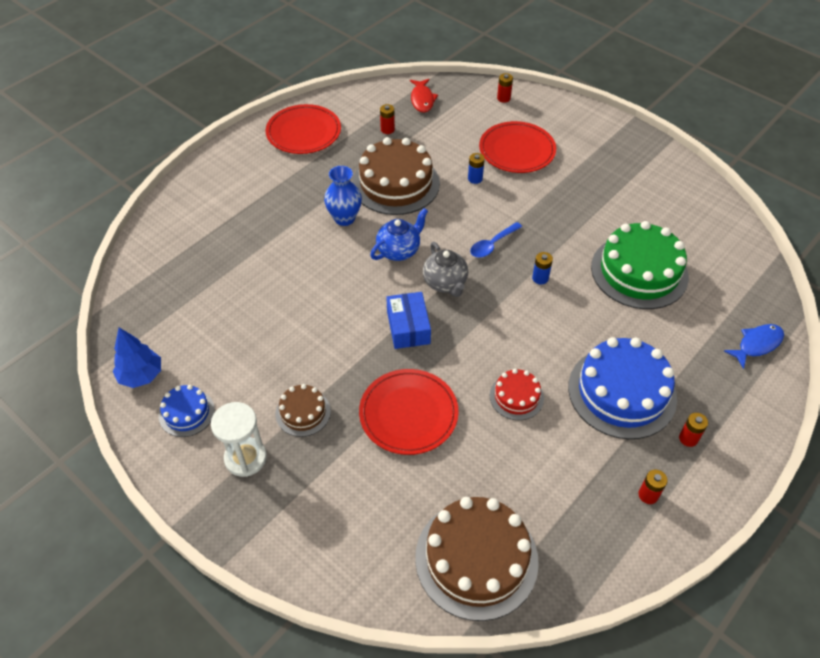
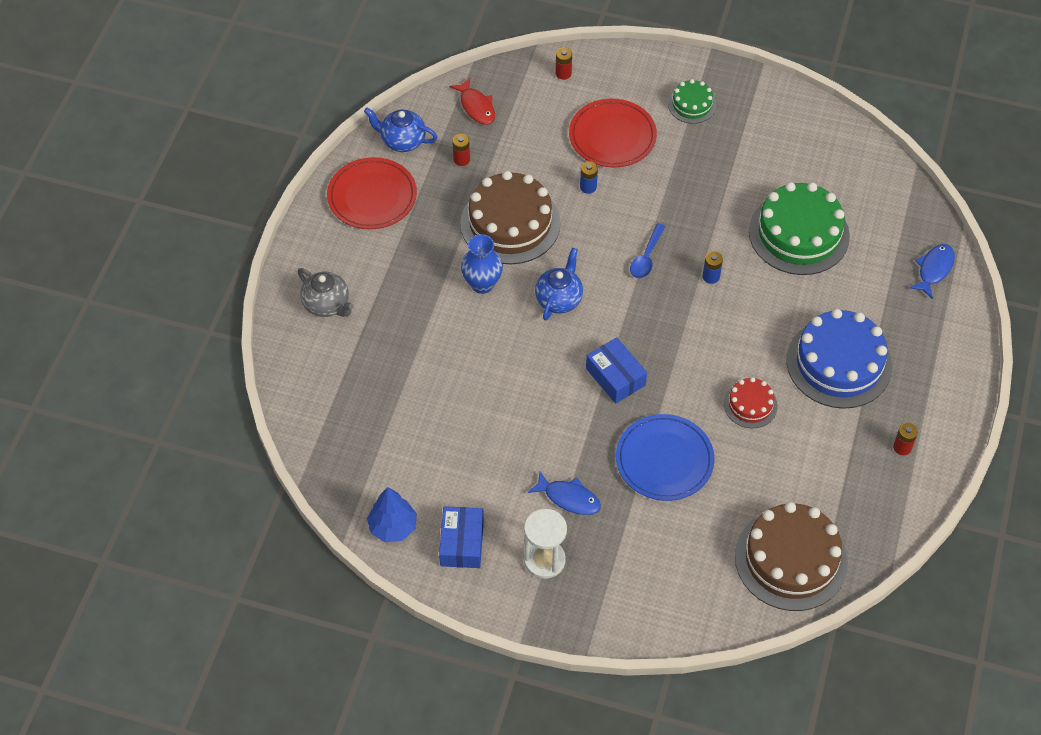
camera: 25 degrees left, 5 degrees up
(186, 413) = (462, 543): blue cake -> blue box
(303, 412) = (569, 498): brown cake -> blue fish
(351, 104) = (402, 141): none -> blue teapot
(408, 414) = (664, 460): red plate -> blue plate
(445, 283) = (624, 317): grey teapot -> grey teapot (327, 305)
(596, 149) = (692, 104): none -> green cake
(688, 438) = (913, 383): red battery -> none

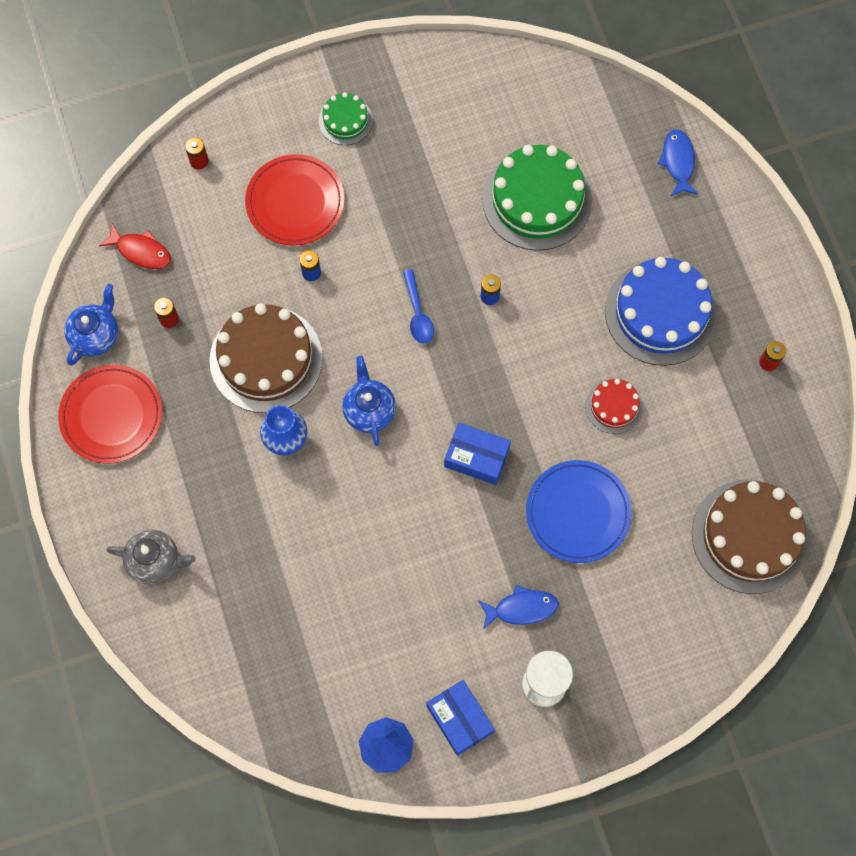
camera: 35 degrees left, 15 degrees up
(402, 141) = (96, 335): blue teapot -> blue teapot turned 135 degrees clockwise

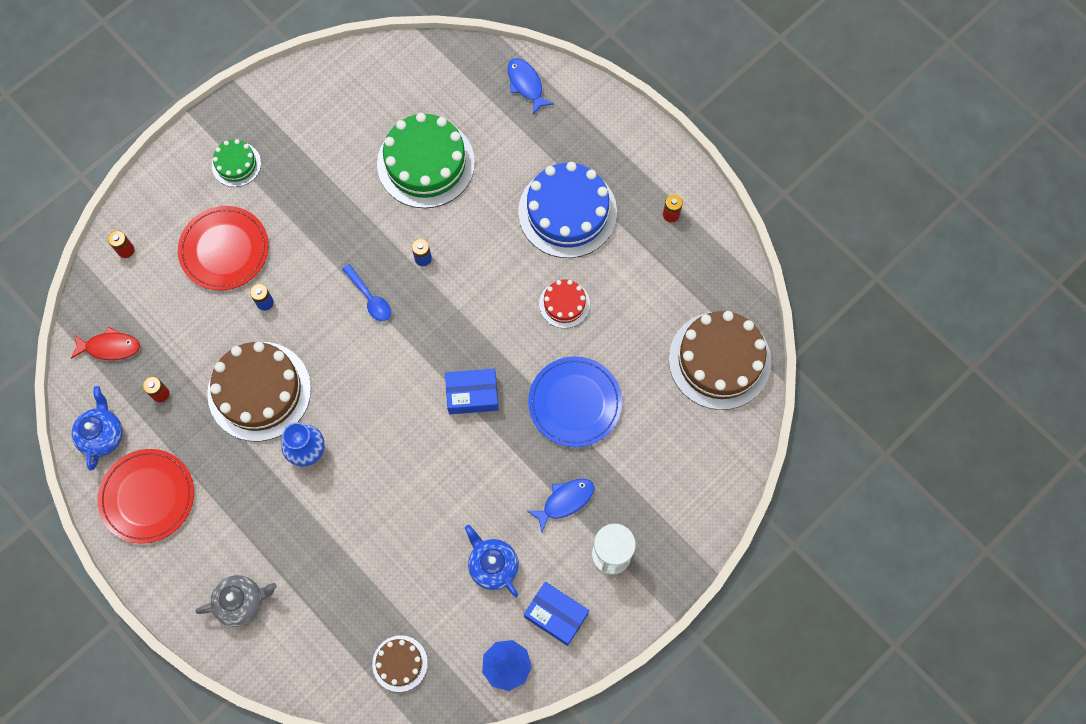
camera: 25 degrees left, 0 degrees up
(281, 694) = (400, 663): none -> brown cake
(369, 410) = (366, 395): blue teapot -> blue teapot (492, 565)

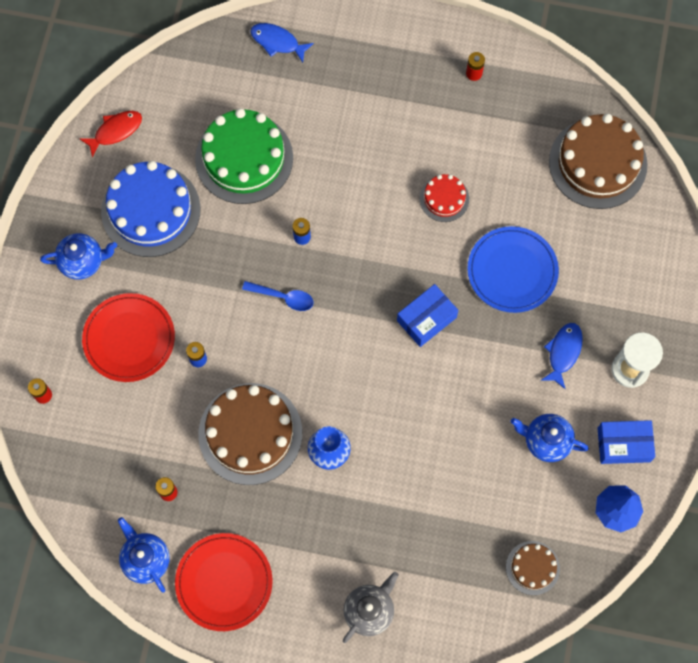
camera: 35 degrees left, 0 degrees up
(110, 347) = (94, 484): red fish -> red fish (115, 131)
(236, 164) = (83, 262): green cake -> blue teapot
(567, 212) = (390, 124): blue cake -> blue cake (151, 210)

